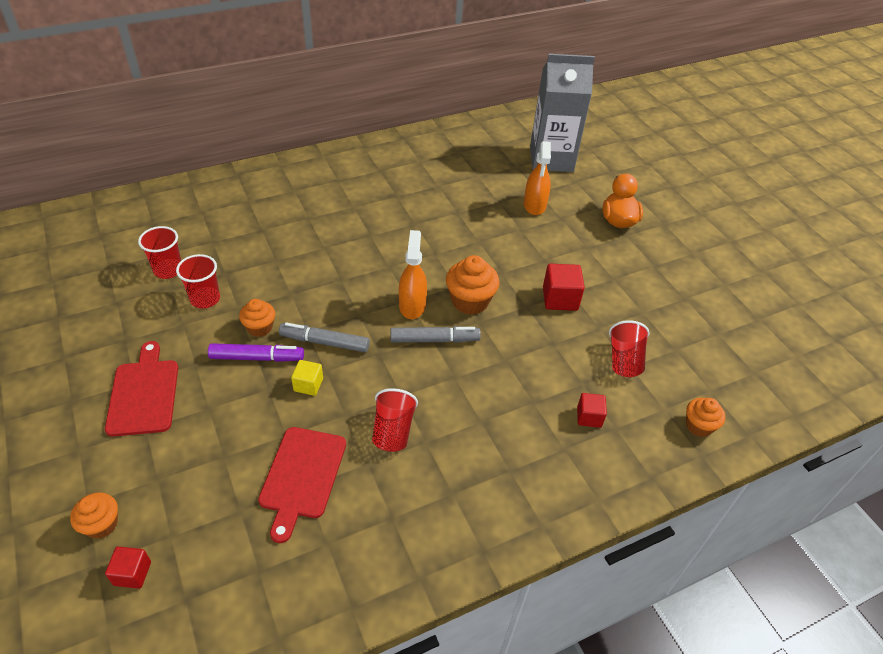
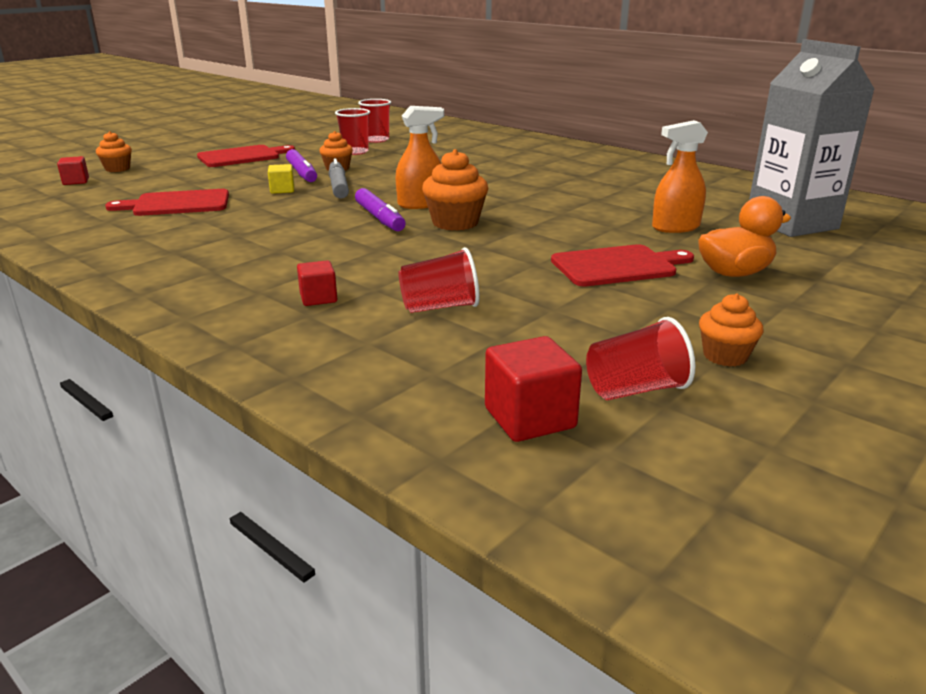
camera: 70 degrees right, 20 degrees down
(393, 431) = (244, 222): red cup -> red cup (635, 390)
(434, 340) = (380, 218): grey marker -> purple marker
(560, 299) = (515, 260): red cube -> red cube (529, 418)
(589, 259) = (618, 266): none -> red cutting board
(699, 426) = (350, 370): orange cupcake -> orange cupcake (725, 356)

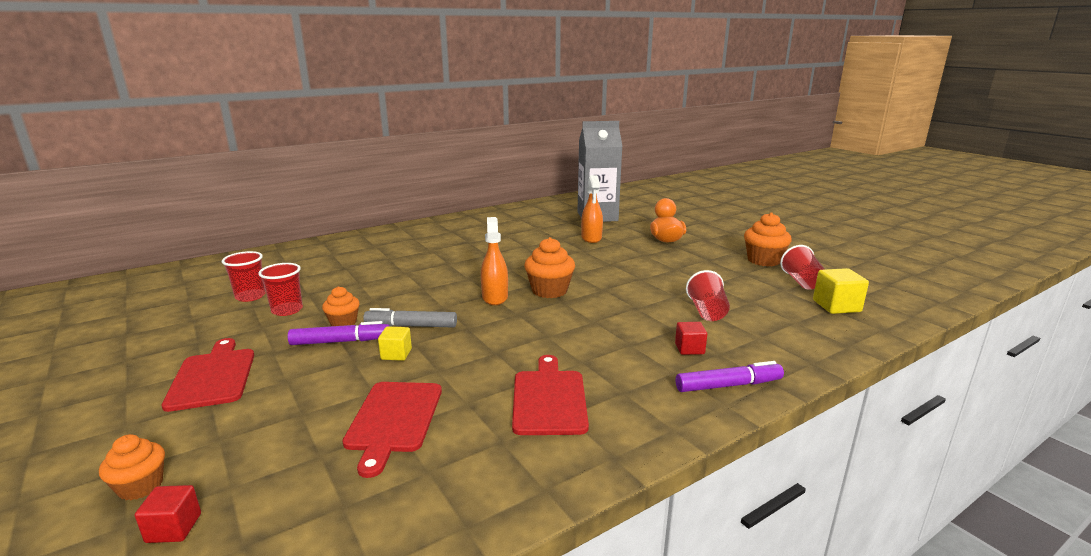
camera: 75 degrees left, 5 degrees down
(380, 218) = (521, 315): purple marker -> purple marker (728, 385)
(529, 418) = (836, 306): red cube -> yellow cube
(618, 266) = (649, 260): red cutting board -> red cutting board (549, 399)
(725, 356) = (763, 260): orange cupcake -> orange cupcake, size x1.59

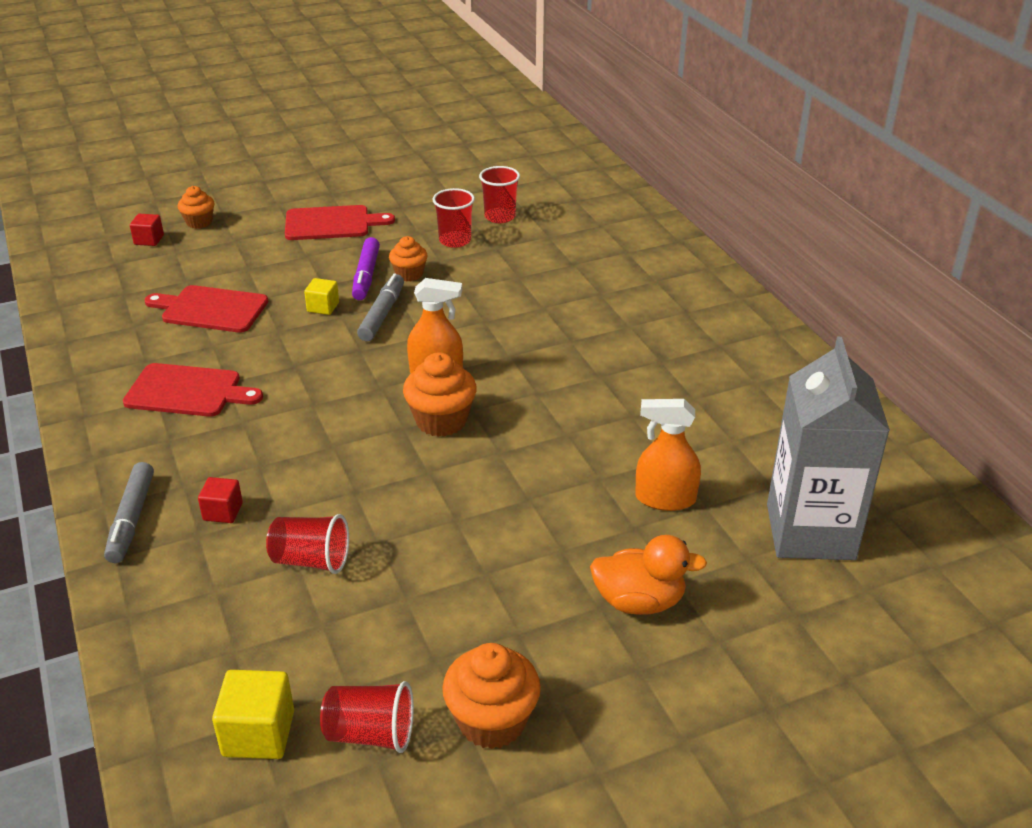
camera: 100 degrees right, 15 degrees up
(728, 385) = (132, 519): purple marker -> grey marker

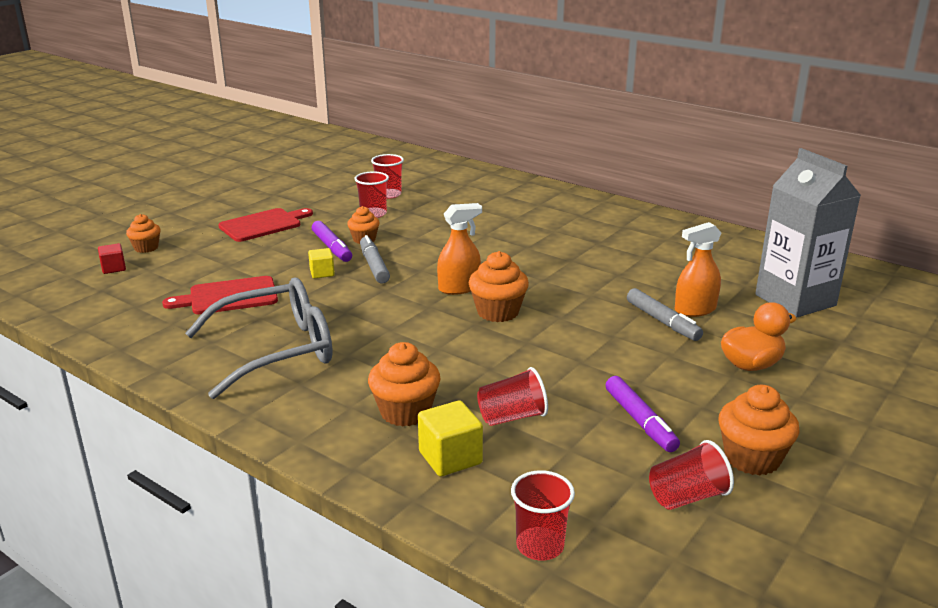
camera: 30 degrees left, 10 degrees down
(132, 519) = (335, 441): grey marker -> grey marker (663, 321)
(177, 718) = (540, 546): none -> red cup
(188, 391) = (277, 350): red cutting board -> grey glasses
(223, 512) = (405, 412): red cube -> orange cupcake
(258, 733) = (612, 529): yellow cube -> yellow cube (450, 458)
(430, 621) = (640, 421): none -> purple marker

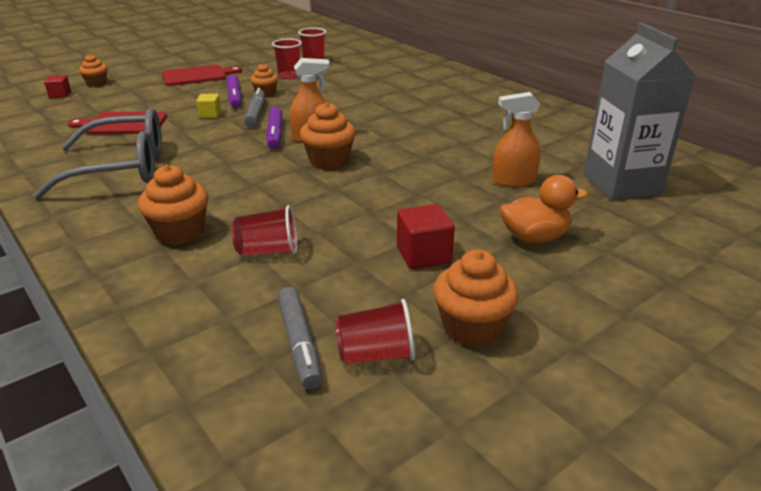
camera: 15 degrees right, 5 degrees up
(450, 458) = (183, 278): yellow cube -> none
(540, 546) = (195, 375): red cup -> none
(640, 421) = (385, 273): purple marker -> purple marker (275, 134)
(663, 321) = (474, 187): grey marker -> grey marker (299, 344)
(663, 398) = (423, 255): none -> red cube

